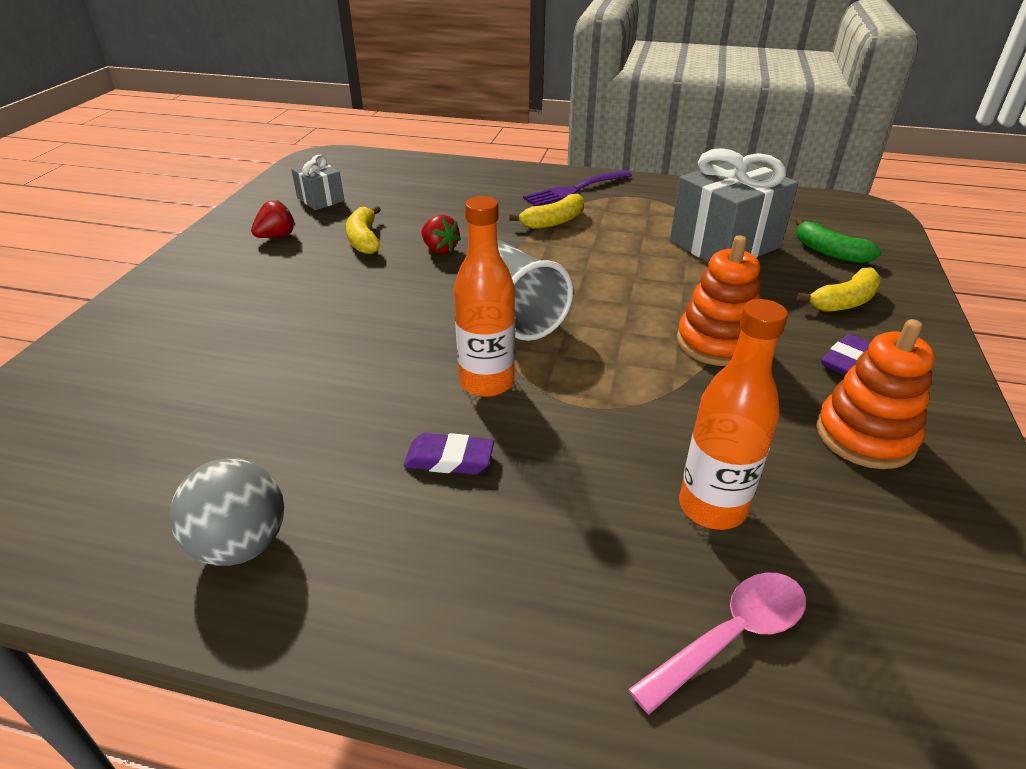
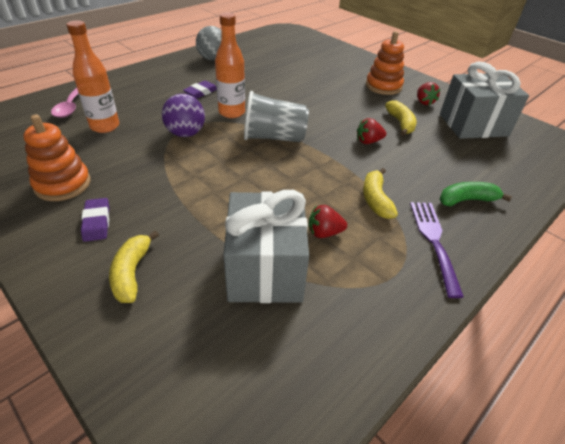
camera: 120 degrees right, 5 degrees up
(320, 199) = (473, 125): grey gift -> grey gift, size x1.98
(364, 239) = (400, 123): yellow banana -> yellow banana turned 60 degrees clockwise
(605, 396) = (186, 133): none -> purple ball
(640, 233) = (324, 233): none -> red strawberry
(716, 343) = (174, 185): orange stacking toy -> orange stacking toy (383, 86)
(829, 252) = (188, 331): green banana -> green banana (466, 200)

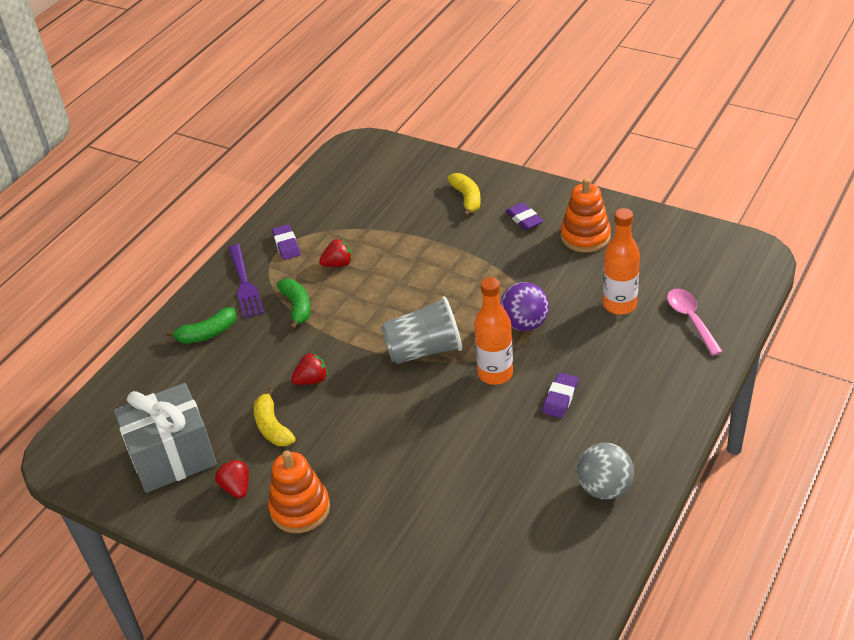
camera: 170 degrees right, 0 degrees up
(265, 269) = (375, 227): grey gift -> none
(375, 200) = (297, 307): yellow banana -> green banana
(383, 279) = (286, 245): none -> purple eraser

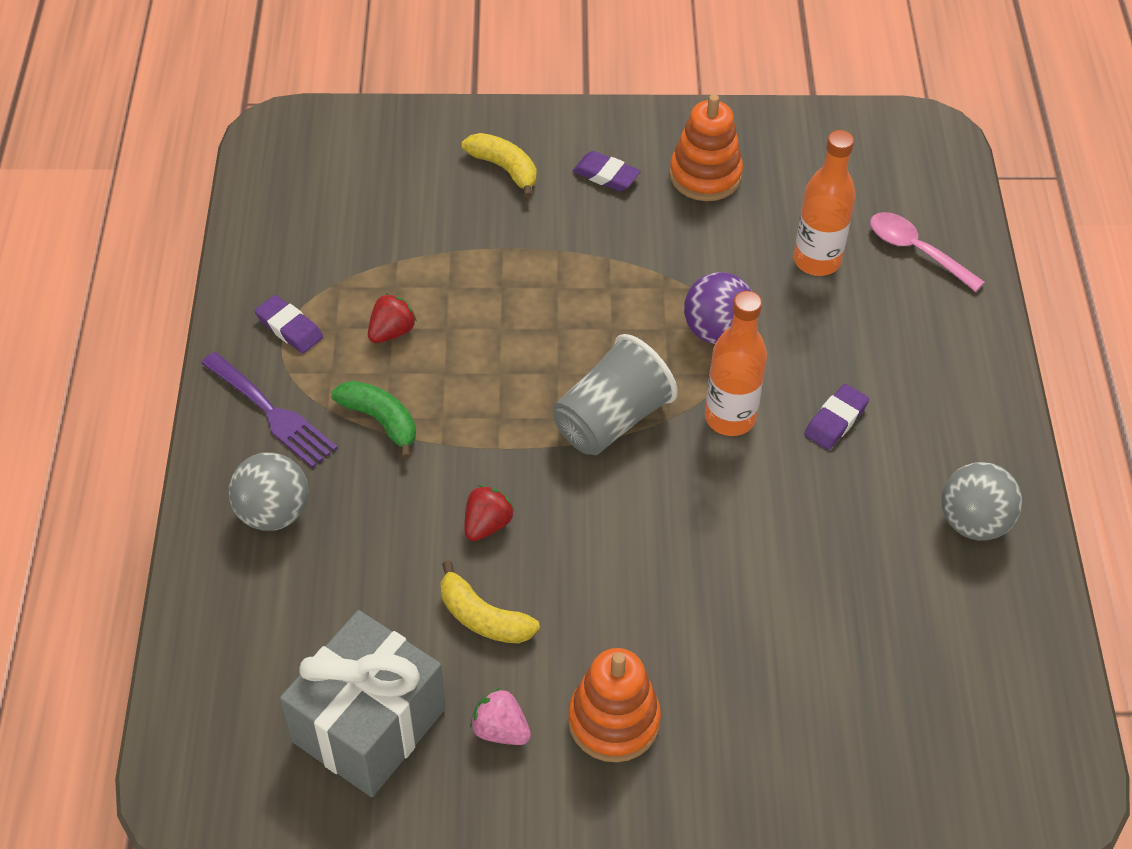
camera: 35 degrees left, 10 degrees up
(207, 333) = (273, 513): green banana -> grey ball
(236, 487) = (500, 730): red strawberry -> pink strawberry
(560, 398) = (835, 420): purple eraser -> purple eraser turned 45 degrees clockwise

